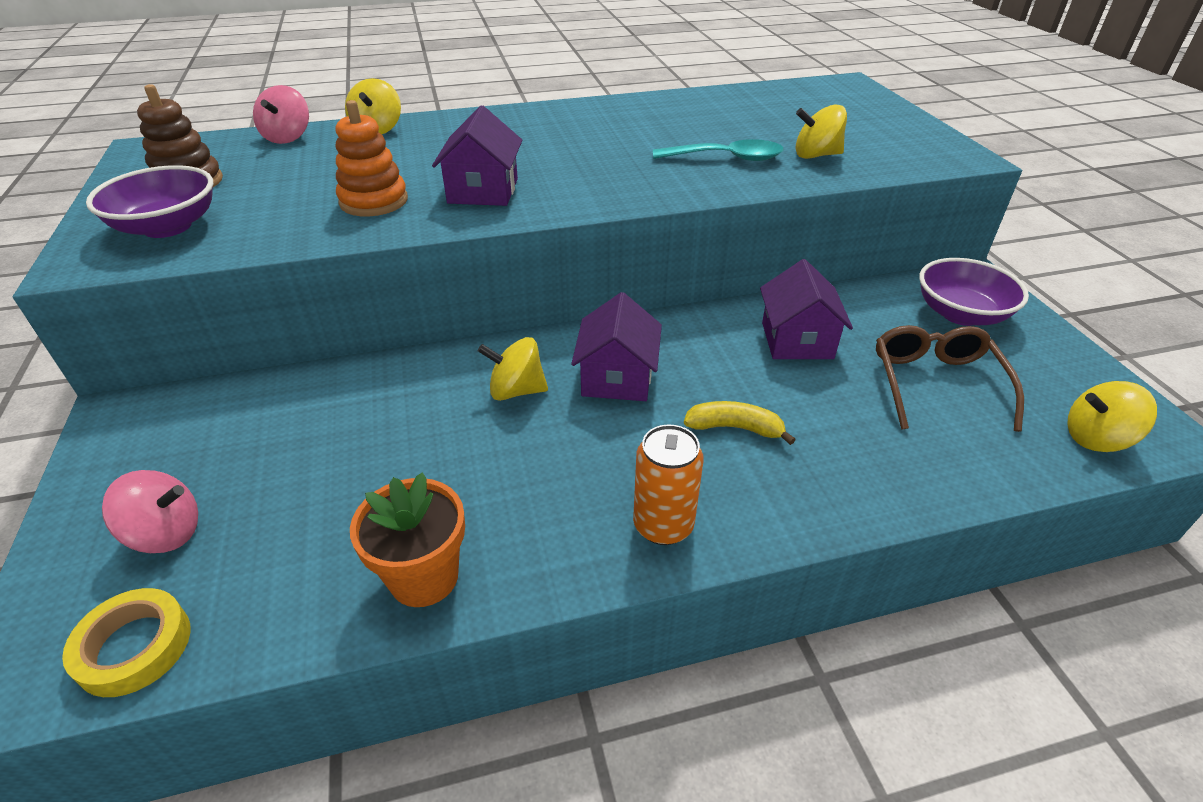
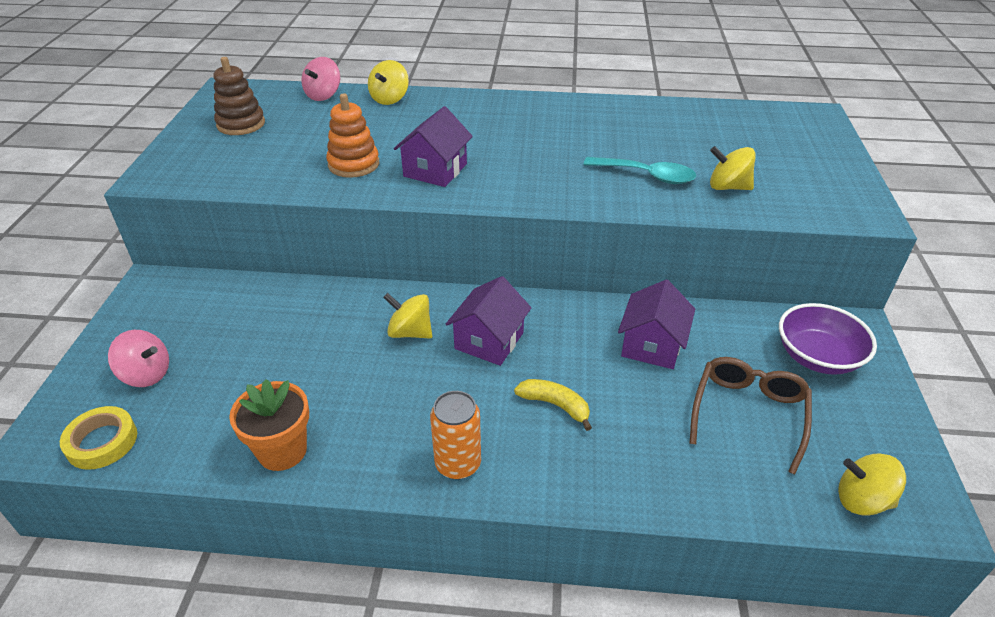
camera: 20 degrees right, 0 degrees up
(167, 227) = (212, 159): purple bowl -> none

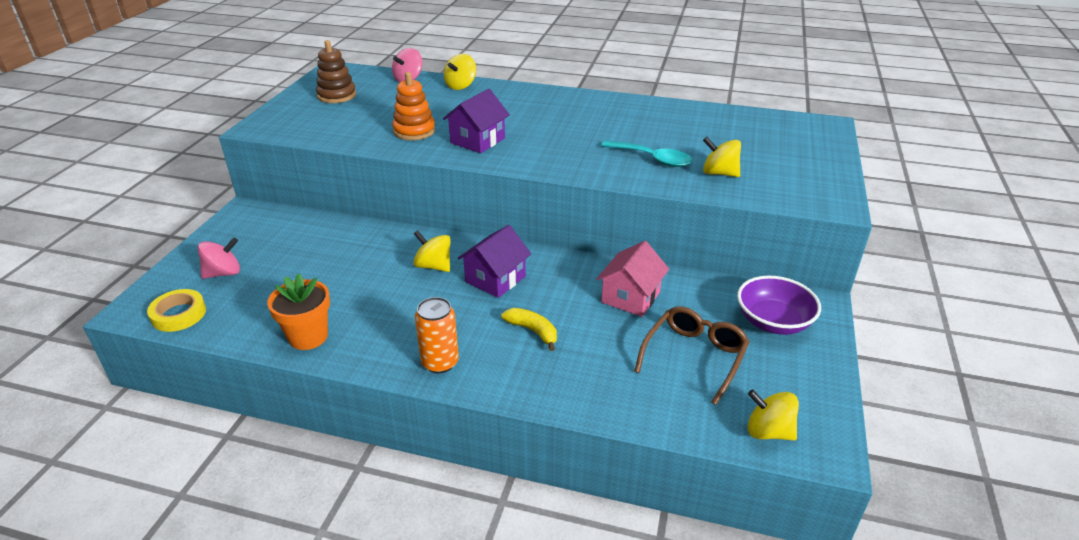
camera: 10 degrees right, 5 degrees down
(146, 374) = (223, 273): pink spinning top -> pink spinning top turned 60 degrees counterclockwise
(652, 345) = (630, 297): purple house -> pink house

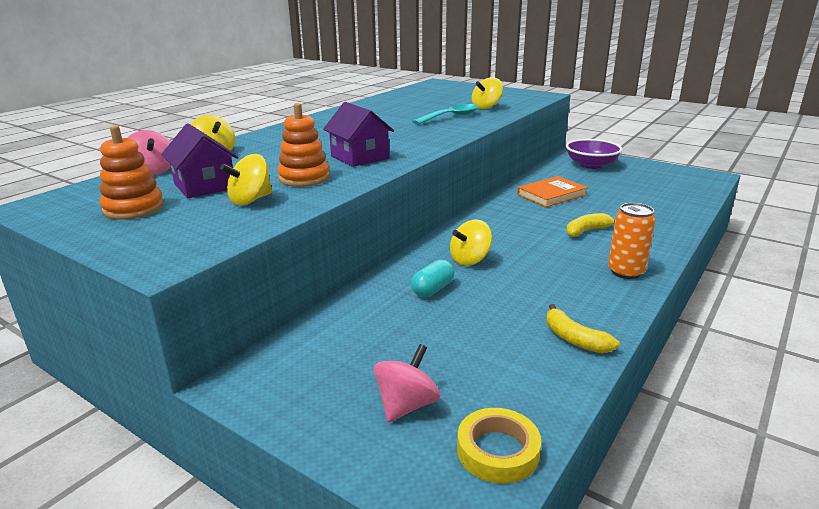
camera: 70 degrees left, 10 degrees down
(223, 273) = (406, 405): pink spinning top -> pink spinning top turned 45 degrees clockwise
(308, 337) = (574, 339): orange flower pot -> yellow banana
(337, 95) = (134, 208): brown stacking toy -> orange stacking toy
(374, 256) = (433, 289): none -> turquoise capsule
(495, 279) = (506, 236): purple house -> purple house (204, 186)
(630, 297) = (551, 194): pink house -> orange book
(694, 356) = (624, 189): brown glasses -> none
(768, 431) = (697, 184): yellow spinning top -> yellow spinning top (250, 200)

